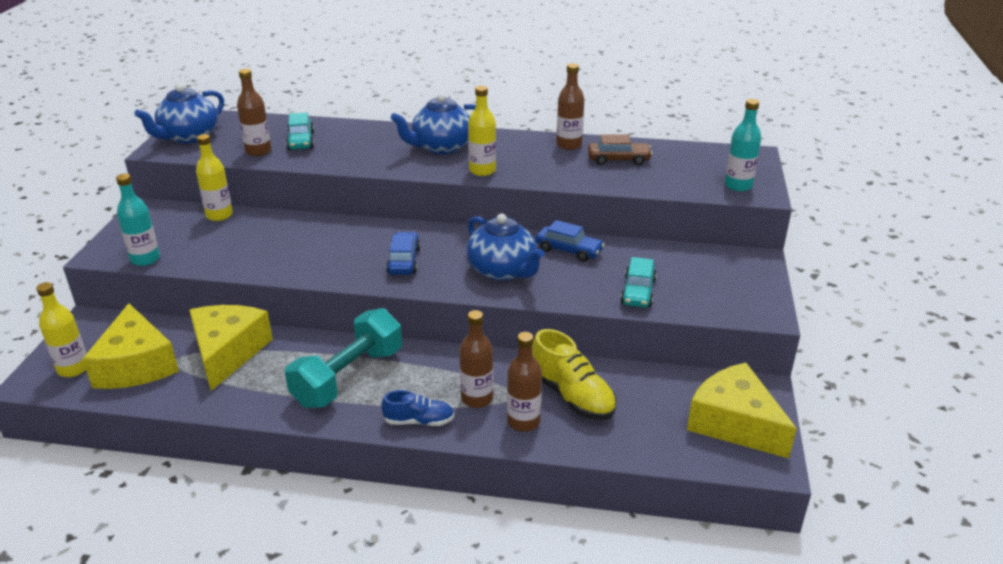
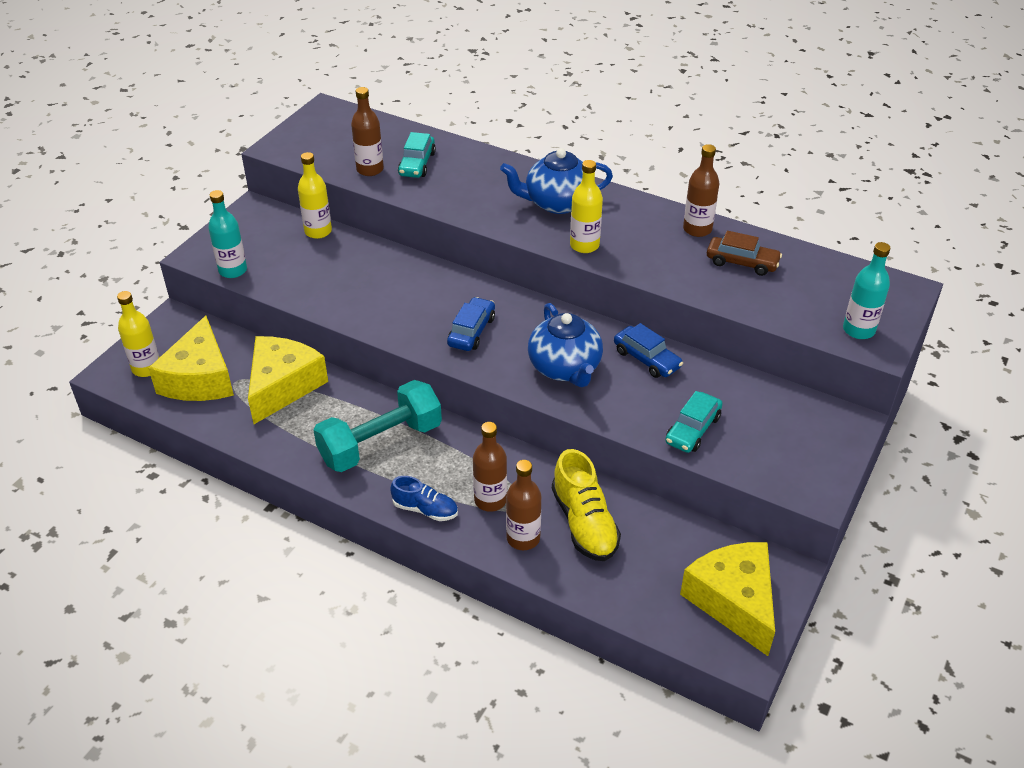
camera: 20 degrees right, 10 degrees up
(188, 137) = (310, 135): blue teapot -> none

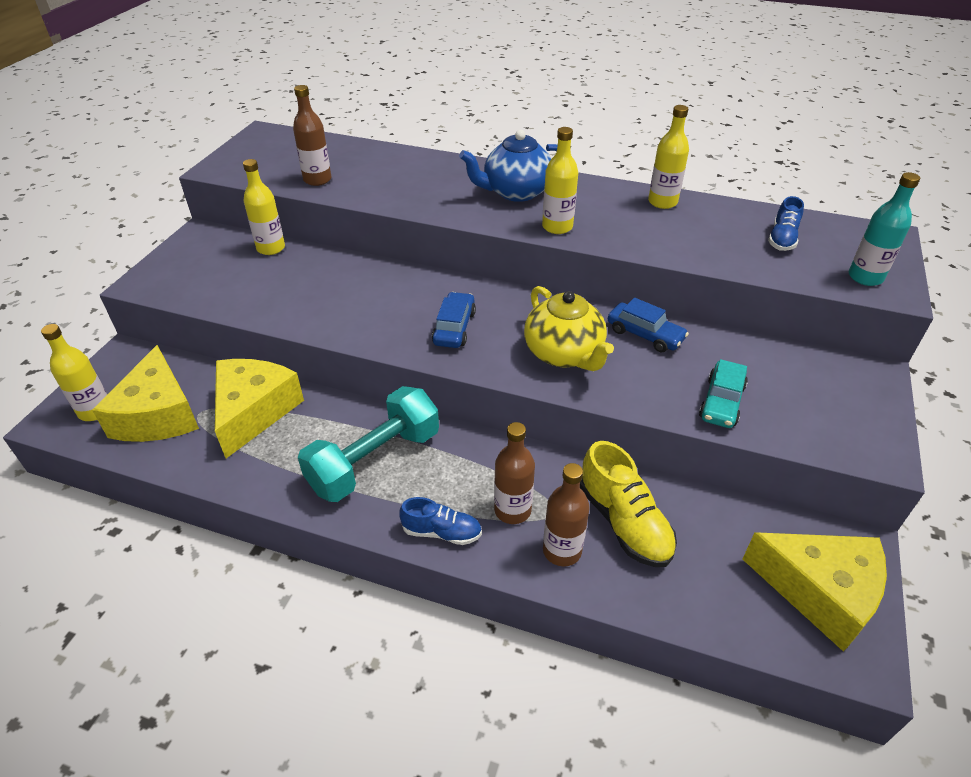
camera: 10 degrees left, 0 degrees up
(233, 270) = (183, 295): turquoise bottle -> none
(417, 164) = (365, 171): turquoise car -> none
(565, 368) = (564, 354): blue teapot -> yellow teapot
(697, 229) = (662, 202): brown bottle -> yellow bottle
(733, 601) = (820, 592): yellow cheese -> yellow cheese turned 150 degrees clockwise
(742, 262) = (719, 227): brown car -> none
(798, 281) = (782, 239): none -> blue shoe

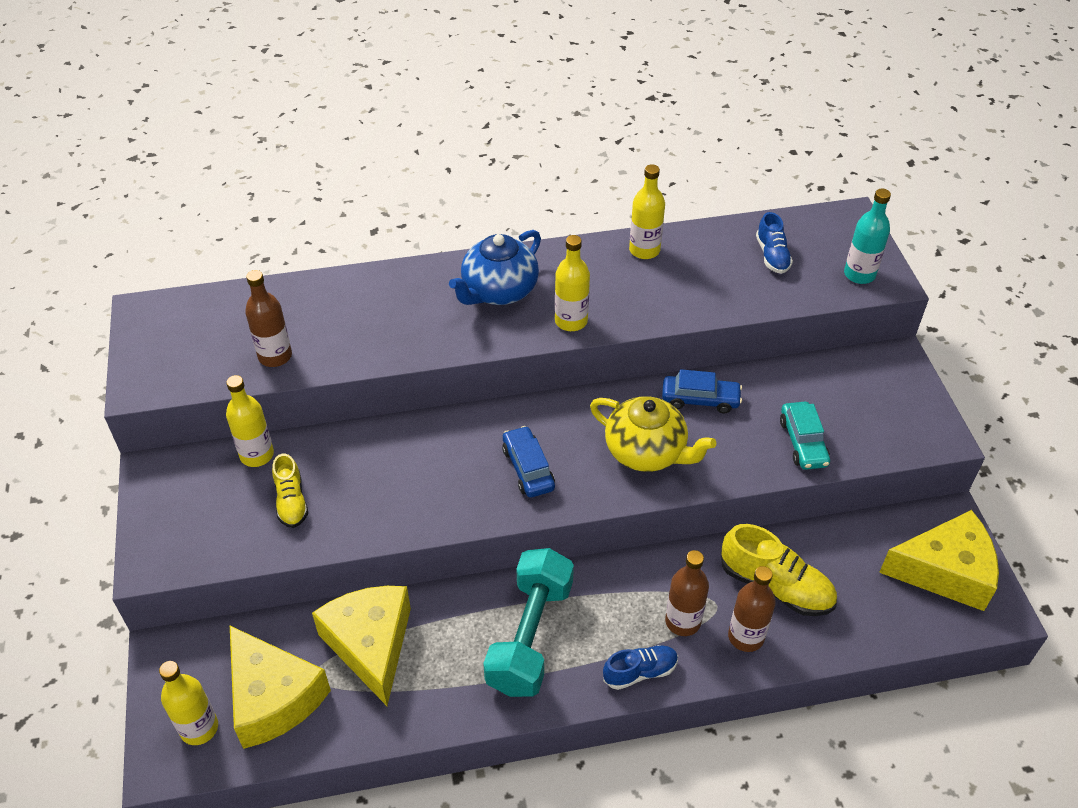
camera: 30 degrees left, 5 degrees up
(265, 283) = (291, 501): none -> yellow shoe

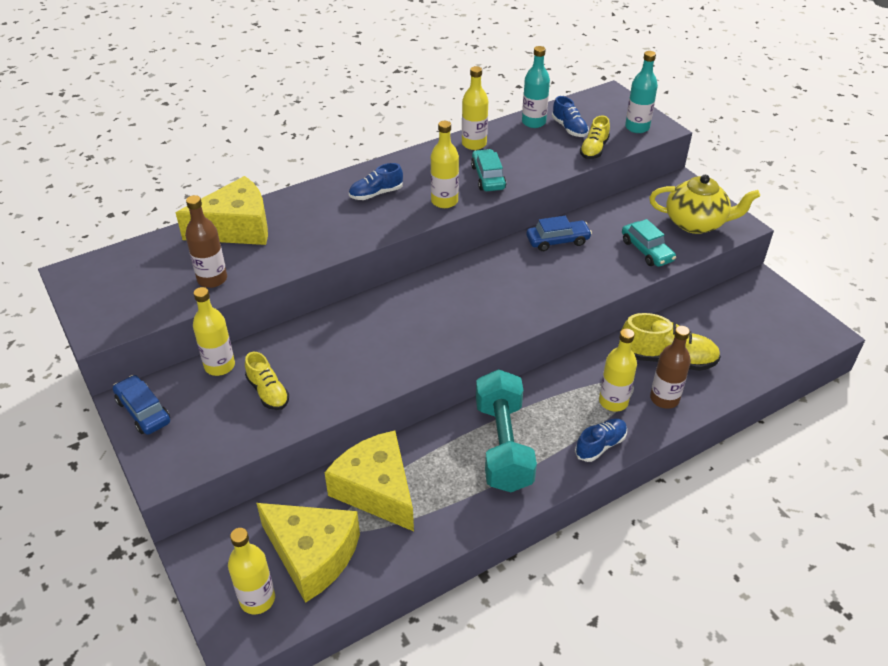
camera: 20 degrees left, 5 degrees down
(498, 291) = (376, 194): blue teapot -> blue shoe
(528, 468) = (452, 318): blue car -> blue car (143, 411)
(638, 301) = (488, 177): none -> turquoise car
(646, 452) = (537, 285): yellow teapot -> yellow teapot (696, 223)
(683, 621) = (613, 401): brown bottle -> yellow bottle
(732, 236) = (533, 122): none -> turquoise bottle
(787, 293) = (594, 149): none -> yellow shoe
(945, 571) = (776, 317): yellow cheese -> yellow cheese (236, 228)

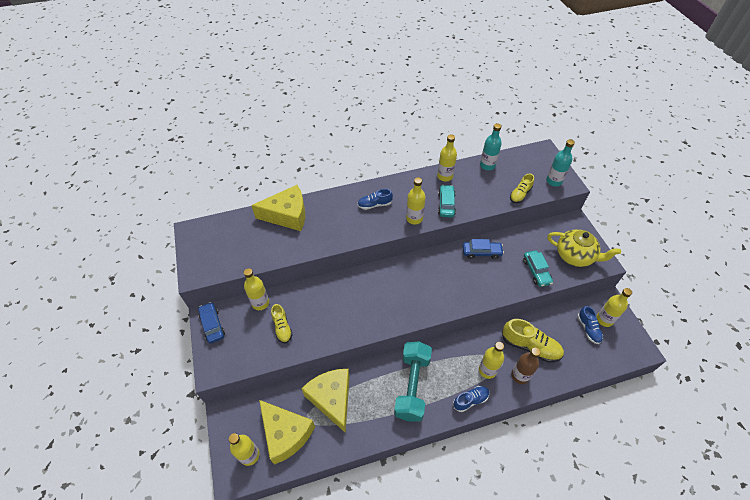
camera: 15 degrees right, 10 degrees up
(212, 279) = (264, 251): brown bottle -> none
(569, 128) = (509, 174): blue shoe -> blue shoe (588, 329)
(762, 306) = (604, 319): none -> yellow bottle

